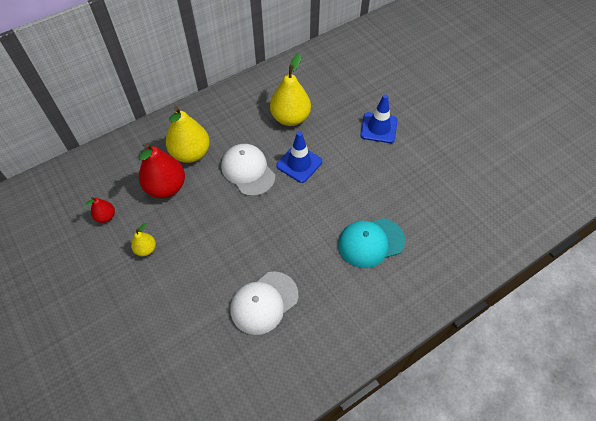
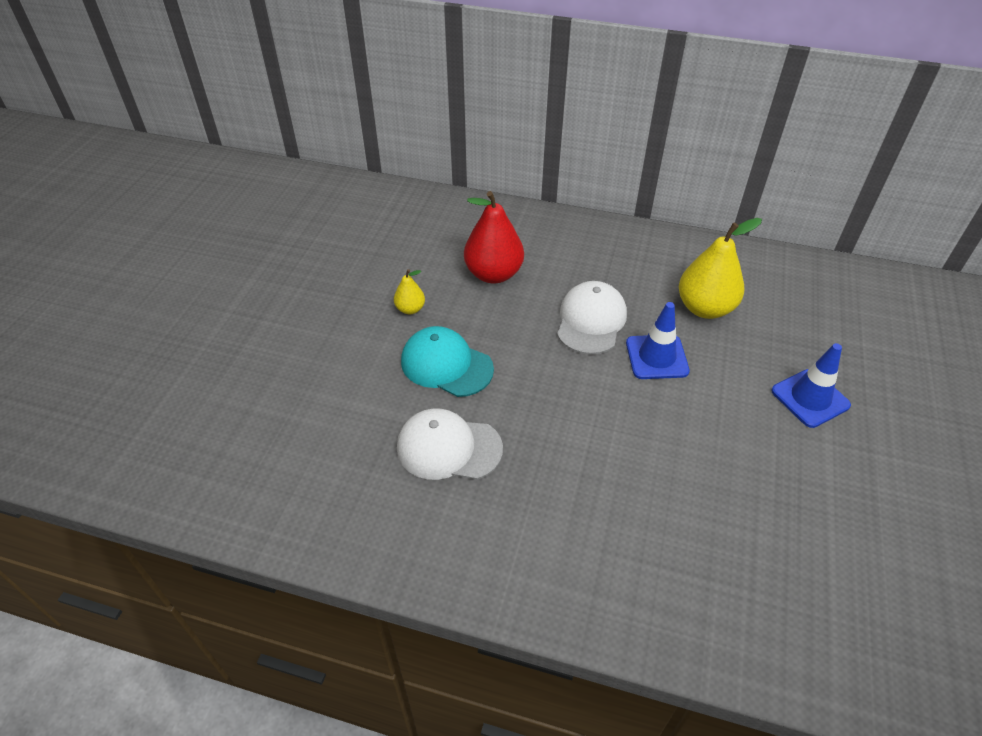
camera: 50 degrees right, 10 degrees down
(106, 216) = (414, 257): red pear -> none
(191, 153) = (554, 263): yellow pear -> none
(371, 242) = (638, 501): turquoise cap -> turquoise cap (446, 365)

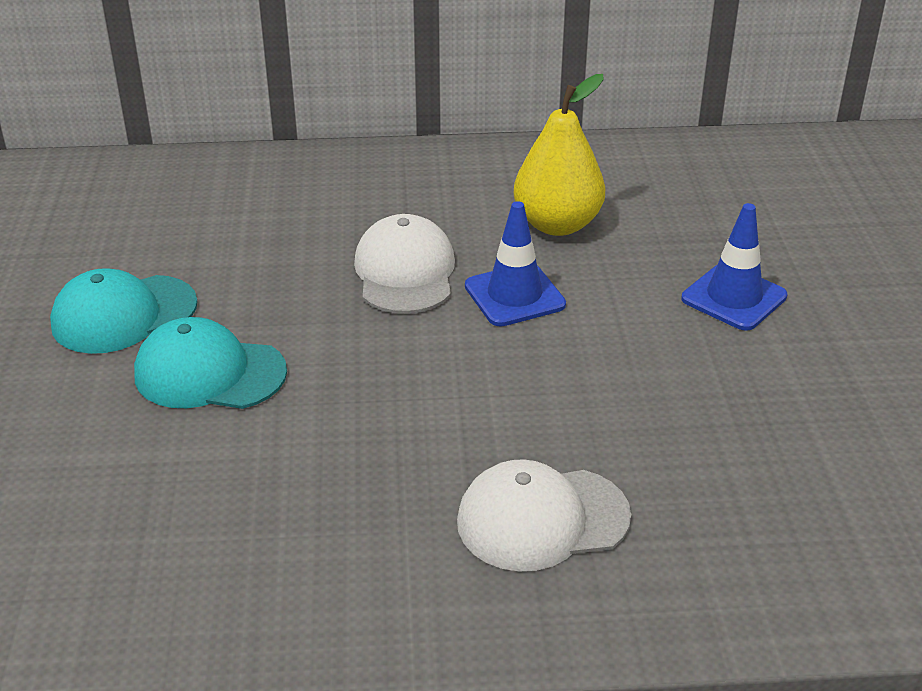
camera: 20 degrees left, 10 degrees down
(410, 309) = (123, 314): yellow pear -> turquoise cap
(448, 448) = (254, 476): white cap -> white cap (542, 519)
(493, 274) = (237, 244): red pear -> none

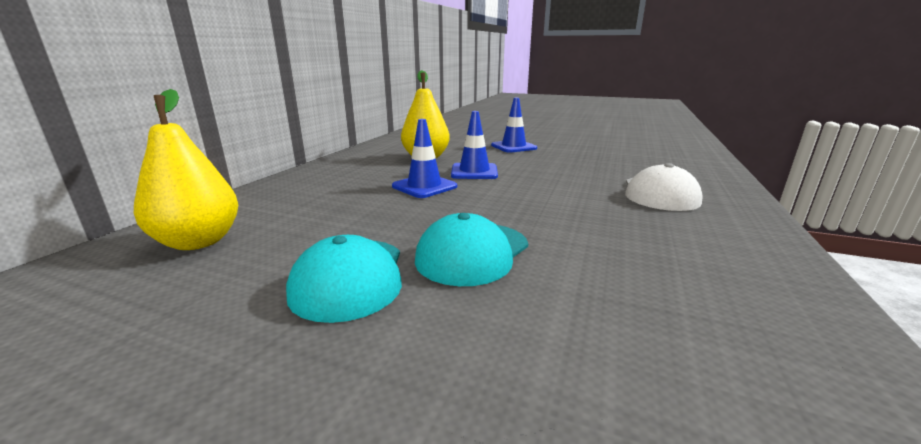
camera: 65 degrees left, 15 degrees down
(152, 200) = (199, 242): none -> yellow pear
(405, 272) = (424, 186): white cap -> blue traffic cone

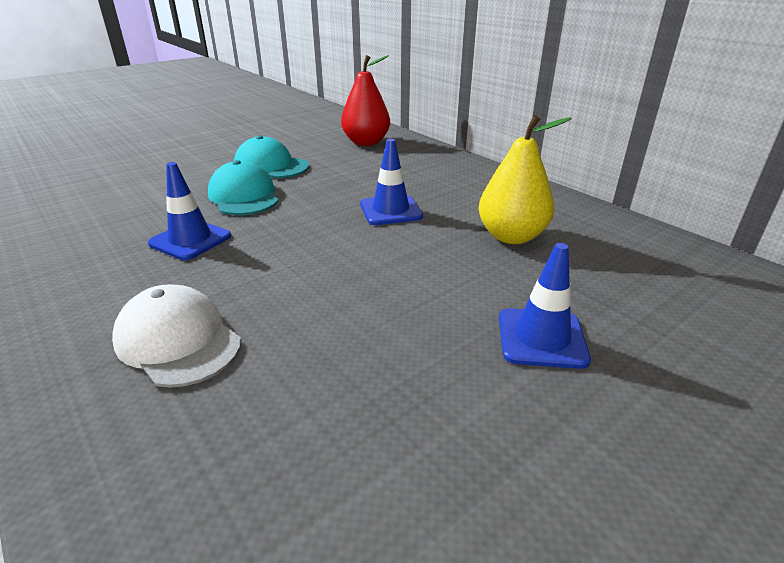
camera: 120 degrees right, 10 degrees up
(199, 242) = (366, 142): yellow pear -> red pear
(474, 172) = (413, 248): blue traffic cone -> blue traffic cone (190, 240)

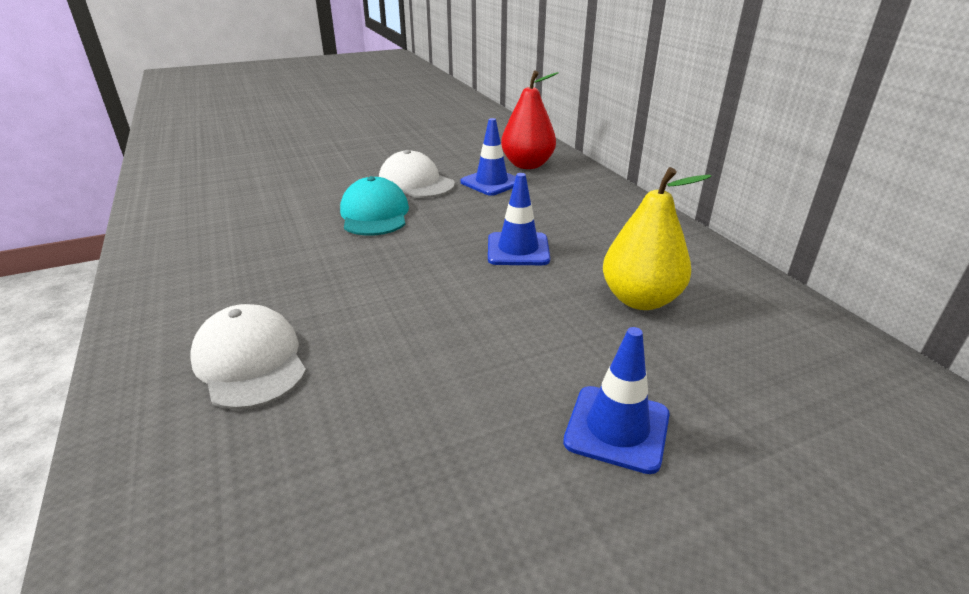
camera: 15 degrees right, 0 degrees up
(190, 240) = (304, 256): blue traffic cone -> blue traffic cone (491, 182)
(271, 166) = (416, 183): turquoise cap -> white cap

